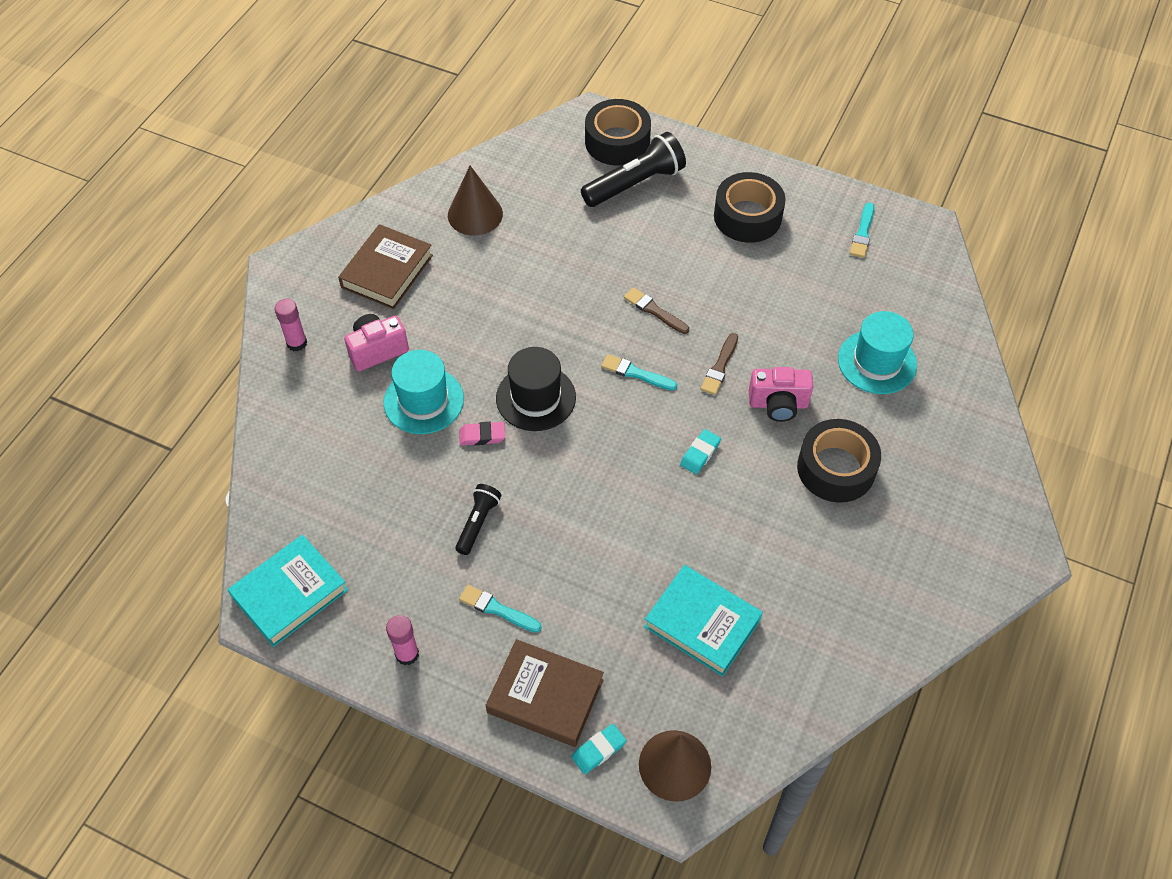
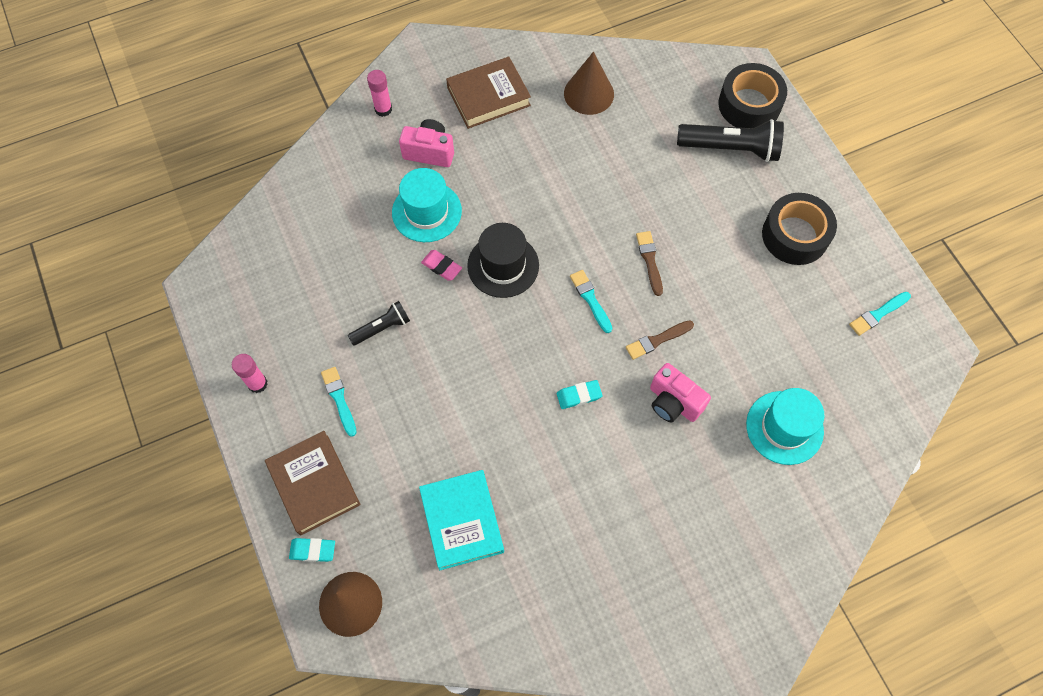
camera: 40 degrees right, 10 degrees up
(290, 594) = (226, 285): turquoise book -> none
(836, 468) = (669, 485): black tape -> none

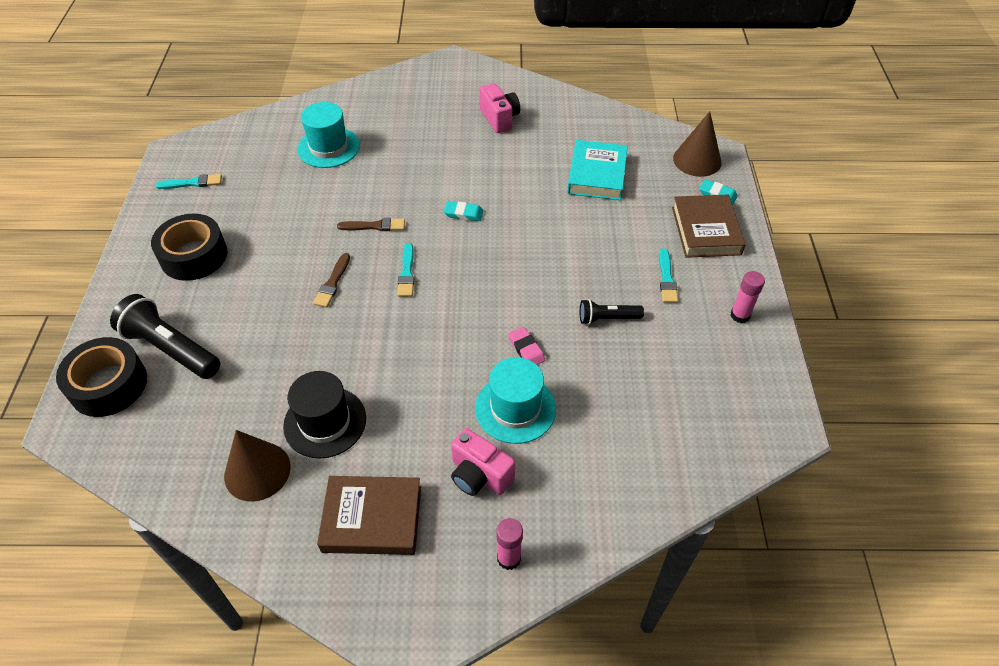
camera: 155 degrees left, 15 degrees down
(503, 265) = (467, 328): black hat -> black hat (325, 422)
(673, 402) = (394, 186): pink camera -> pink camera (499, 119)

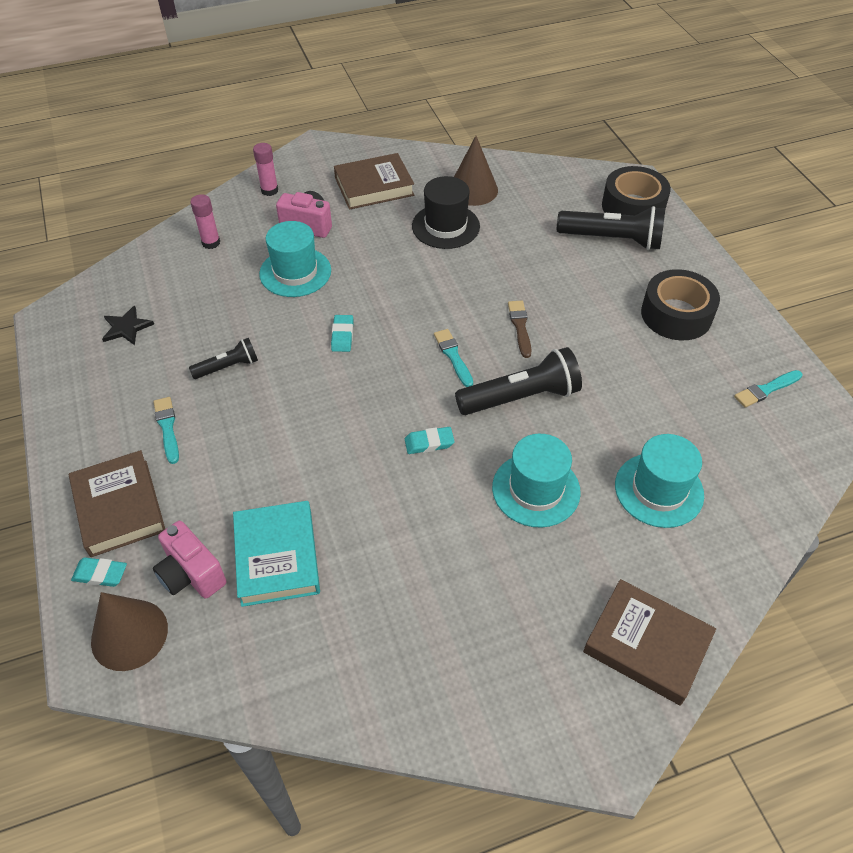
camera: 160 degrees right, 0 degrees up
(374, 226) = (521, 397): brown brush -> black flashlight
(400, 88) = (646, 645): none -> brown book
(407, 167) = (536, 489): none -> turquoise hat
(494, 319) = (342, 336): none -> turquoise eraser
(499, 119) = (456, 625): pink camera -> pink camera (191, 574)
(526, 349) = (301, 318): pink eraser -> none
(703, 390) = (126, 327): none -> black star
(740, 315) = (84, 408): pink glue stick -> pink glue stick (211, 243)

